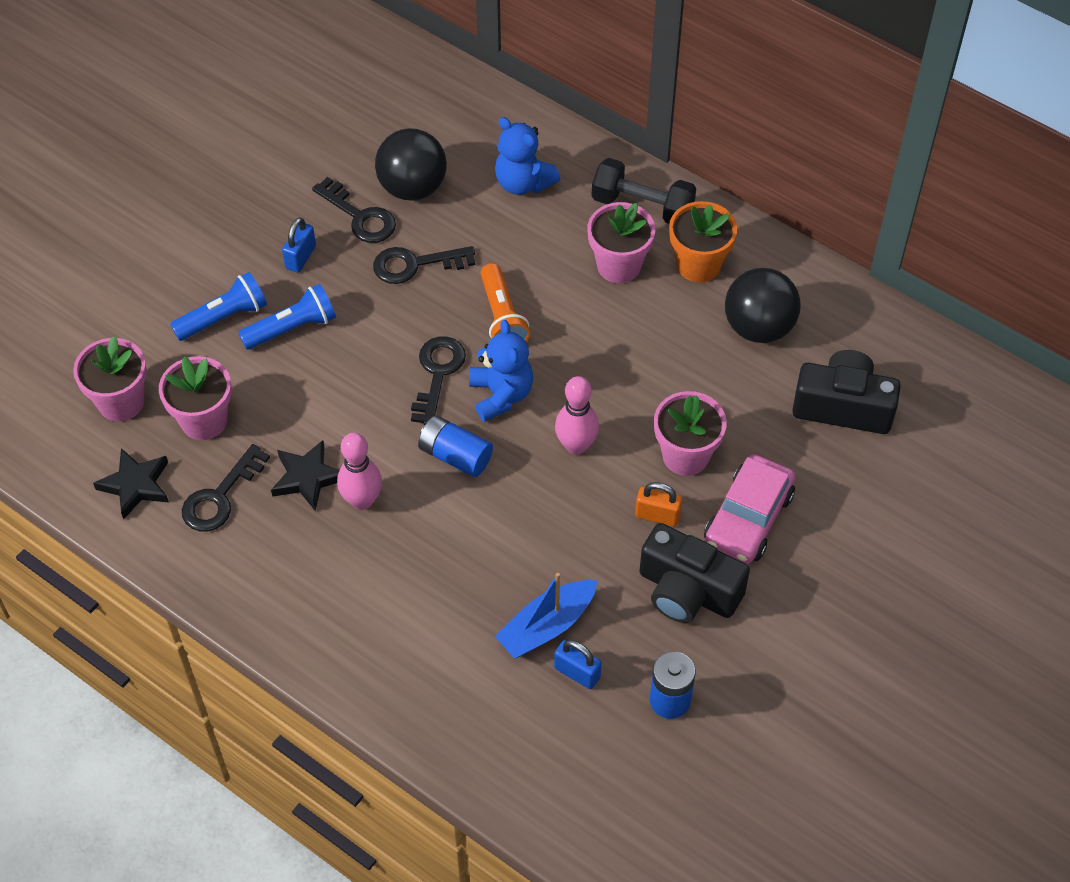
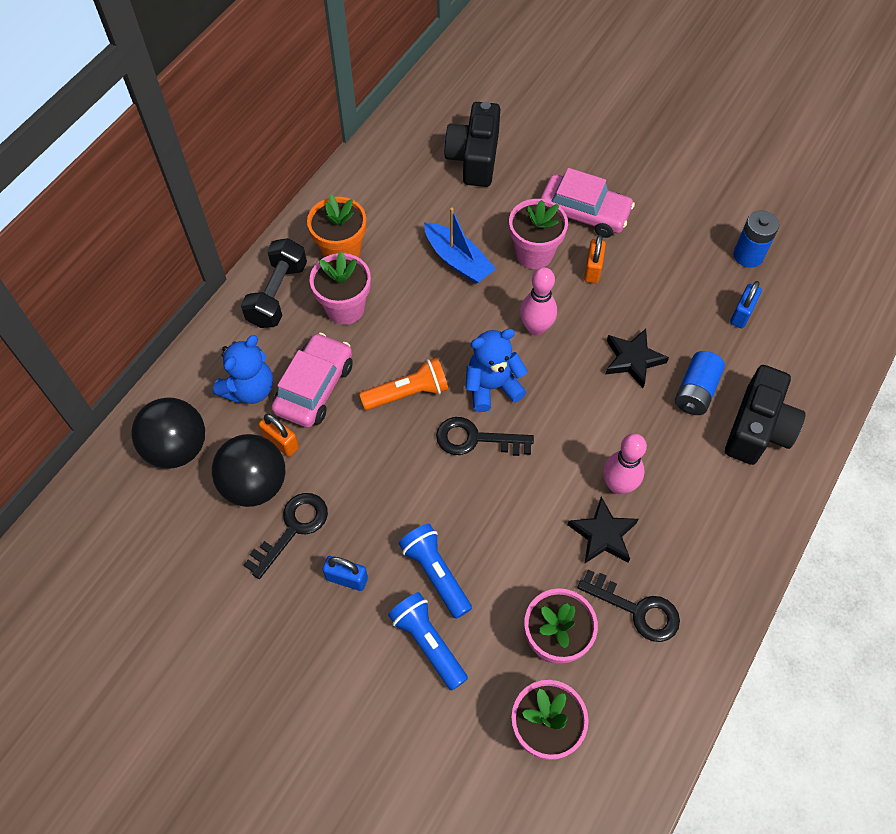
camera: 95 degrees left, 5 degrees up
(136, 485) = (639, 694): black star -> black star (633, 359)
(415, 265) = (351, 471): black key -> none
(455, 455) = (560, 416): blue battery -> blue battery (696, 391)
(457, 208) = (281, 442): none -> orange padlock
(519, 236) = (314, 387): none -> pink car
(547, 626) = (707, 337): blue boat -> blue boat (458, 260)
(687, 591) = (655, 248): black camera -> black camera (758, 428)
(758, 327) = (404, 210): black ball -> black ball (177, 448)

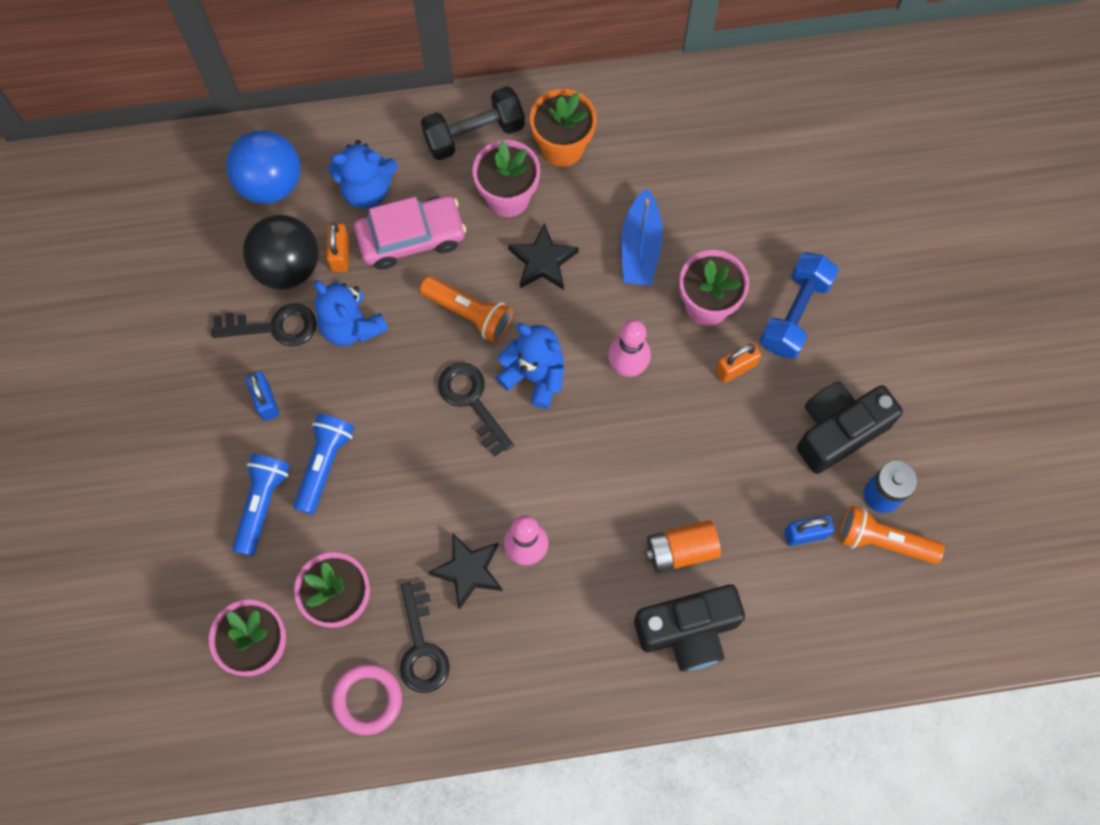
camera: 50 degrees right, 10 degrees up
(177, 448) = (270, 183): black ball -> blue ball
(344, 475) = (351, 326): none -> blue teddy bear
(474, 158) = (769, 172): black camera -> black camera (838, 430)
(584, 213) = (795, 313): pink car -> blue dumbbell
(633, 359) = (667, 472): black star -> black star (543, 261)
(649, 679) = (367, 699): none -> pink ring
(696, 391) = (681, 550): blue battery -> orange battery
(780, 277) = (883, 541): none -> orange flashlight

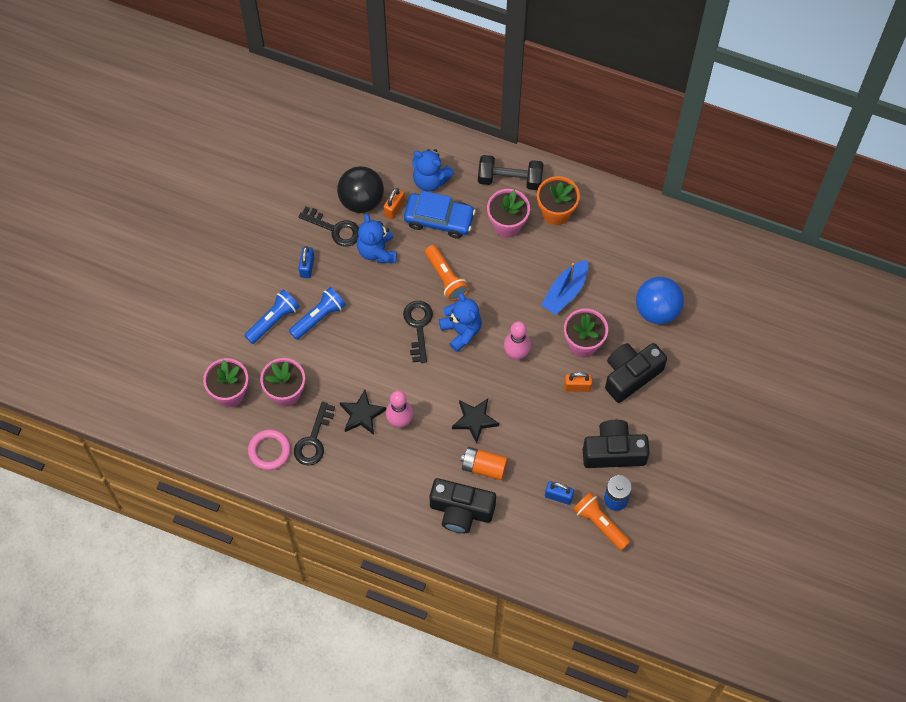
camera: 30 degrees right, 5 degrees down
(270, 183) = (379, 149): blue ball -> blue ball (657, 310)
(411, 237) = (439, 219): pink car -> blue car
(543, 261) = (505, 271): black star -> black star (475, 420)
(795, 313) = (631, 375): blue dumbbell -> black camera

